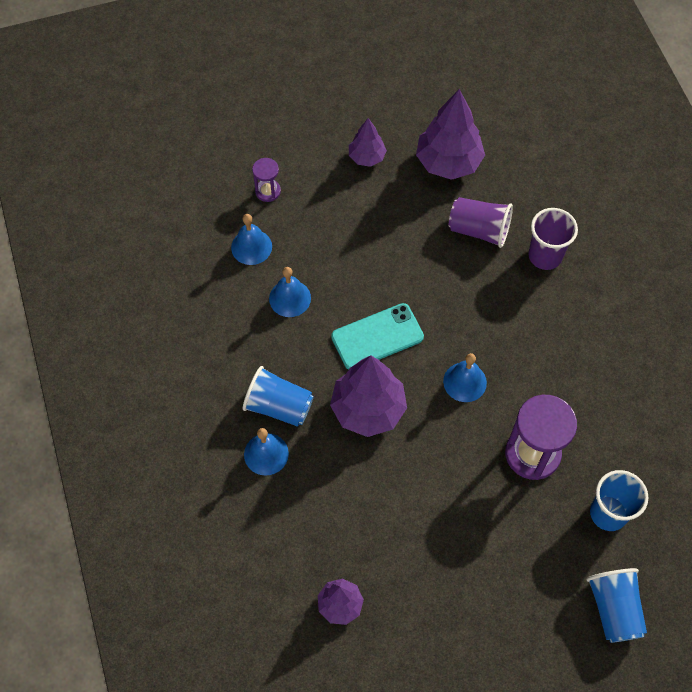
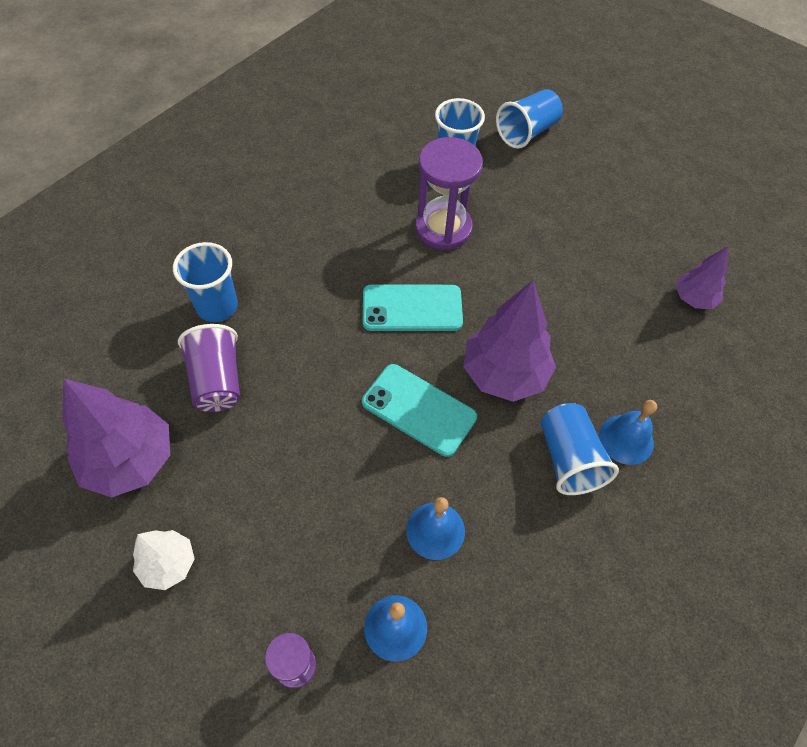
camera: 125 degrees left, 5 degrees down
(366, 157) = (168, 564): purple tree -> white tree
(465, 382) = (412, 308): blue bell -> turquoise phone
(545, 256) = (217, 307): purple cup -> blue cup

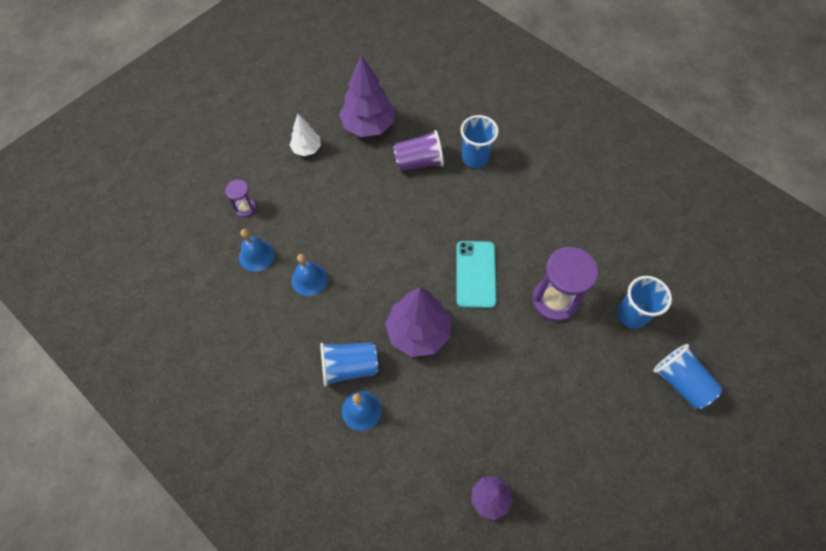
camera: 95 degrees right, 5 degrees up
(418, 410) = (392, 274): turquoise phone -> none

